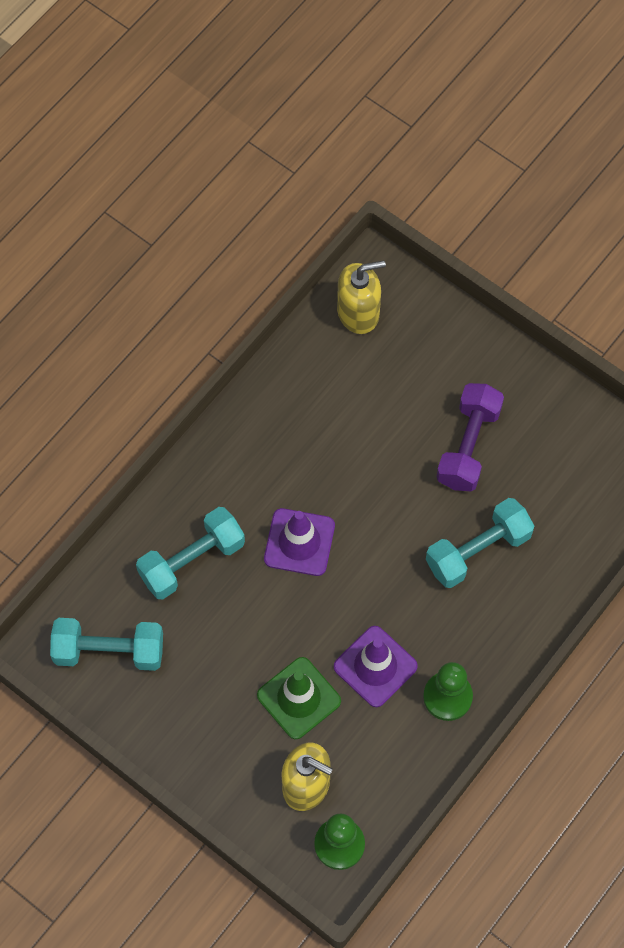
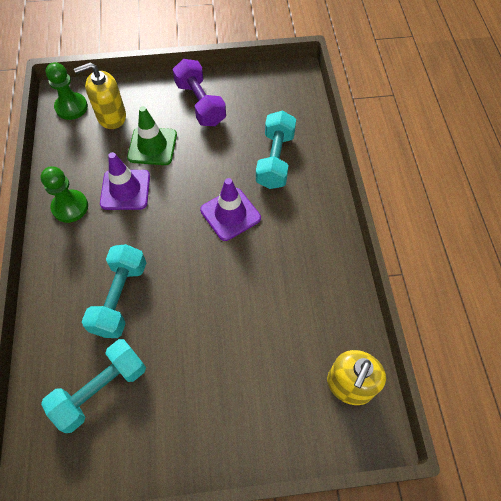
camera: 135 degrees right, 5 degrees down
(109, 651) = (266, 95): turquoise dumbbell -> turquoise dumbbell (101, 389)
(468, 446) = (186, 359): purple dumbbell -> purple dumbbell (200, 104)

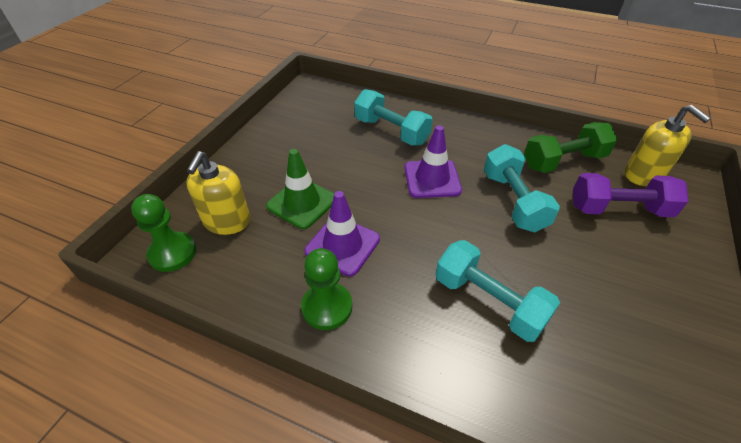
camera: 60 degrees left, 15 degrees down
(101, 389) = (608, 364): turquoise dumbbell -> turquoise dumbbell (513, 201)
(200, 104) = (281, 151): purple dumbbell -> purple dumbbell (619, 209)
(324, 308) = (563, 161): none -> green dumbbell

